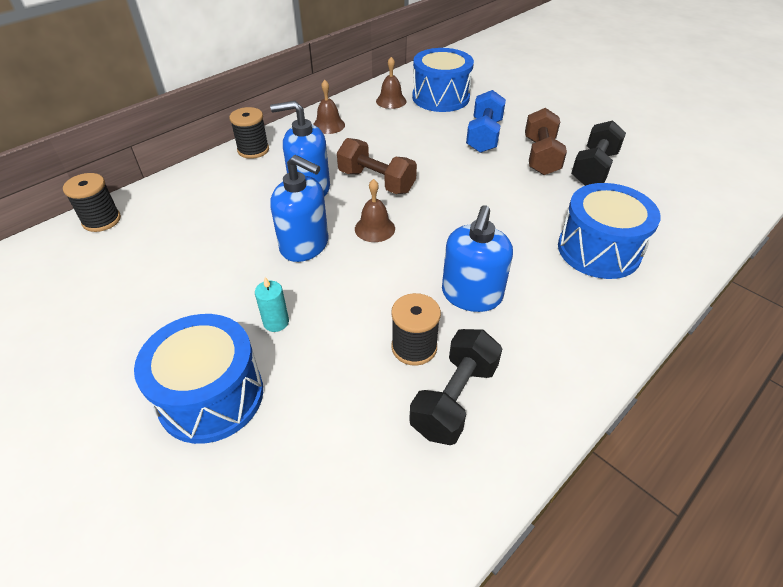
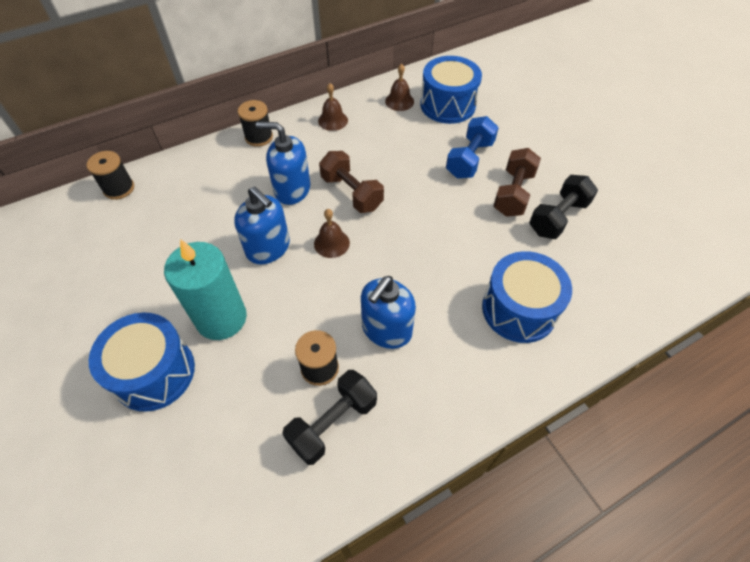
camera: 15 degrees right, 10 degrees up
(276, 322) = (221, 318): turquoise candle -> turquoise candle, size x2.42

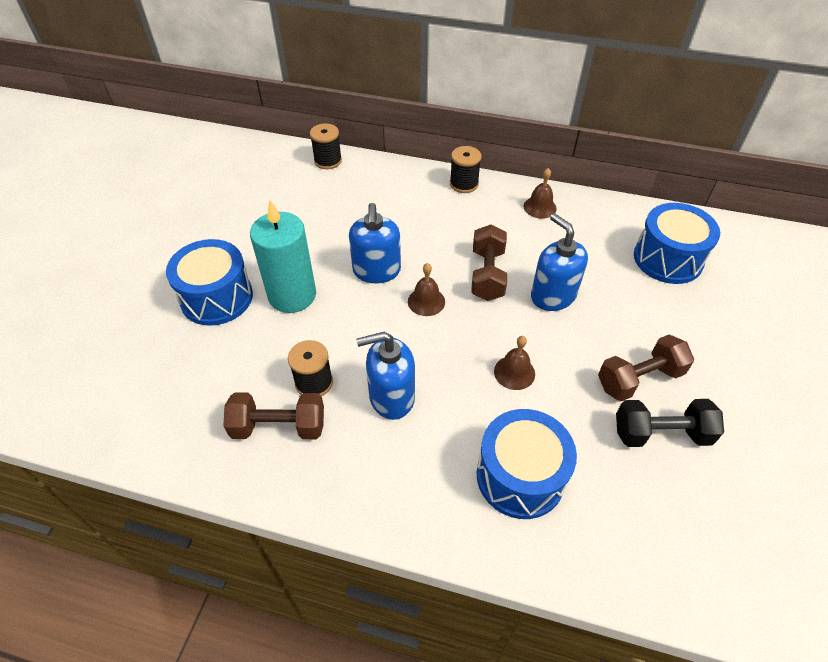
camera: 45 degrees right, 5 degrees down
(292, 189) = (443, 240): blue soap dispenser -> blue soap dispenser (552, 296)
(333, 423) = (279, 427): black dumbbell -> brown dumbbell
(399, 101) = (621, 227): brown bell -> brown bell (514, 372)
(469, 159) = (631, 319): blue dumbbell -> none

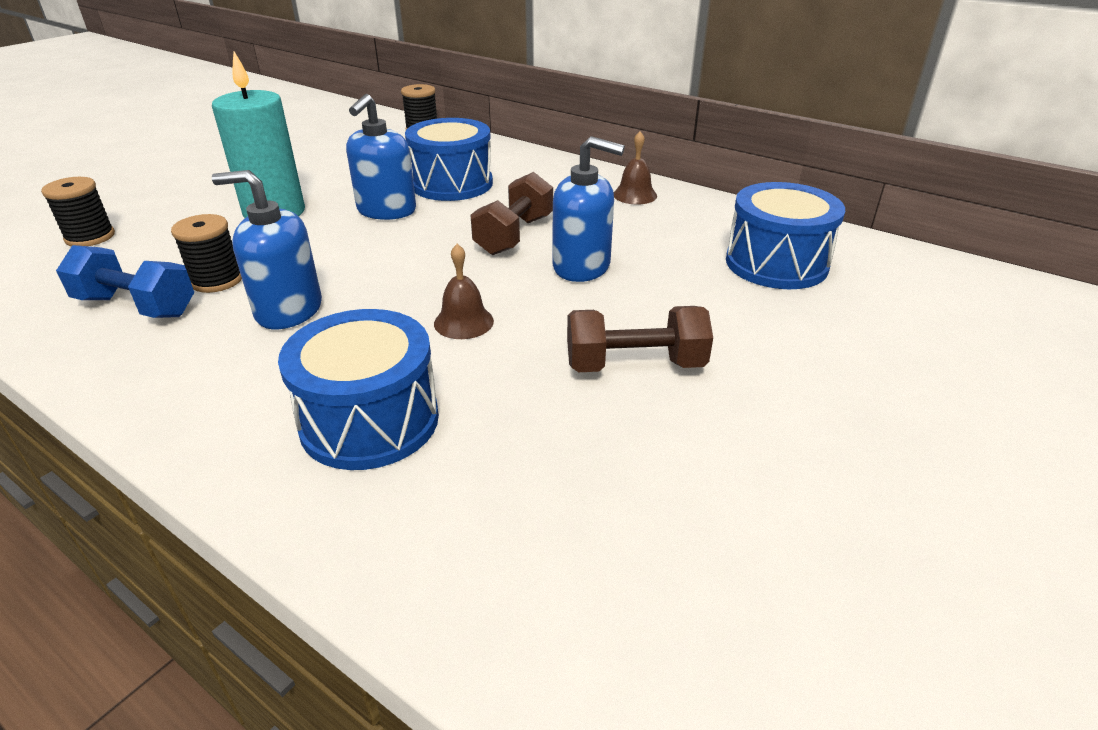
camera: 20 degrees right, 15 degrees down
(217, 297) = (197, 201): blue drum -> blue drum (452, 184)
(279, 427) = (136, 306): brown dumbbell -> blue dumbbell
(426, 301) = (417, 243): brown bell -> none
(464, 184) = (557, 165): black spool -> black spool (90, 237)
(552, 296) = (582, 267): blue soap dispenser -> blue soap dispenser turned 120 degrees clockwise
(661, 433) = (619, 428): black dumbbell -> none

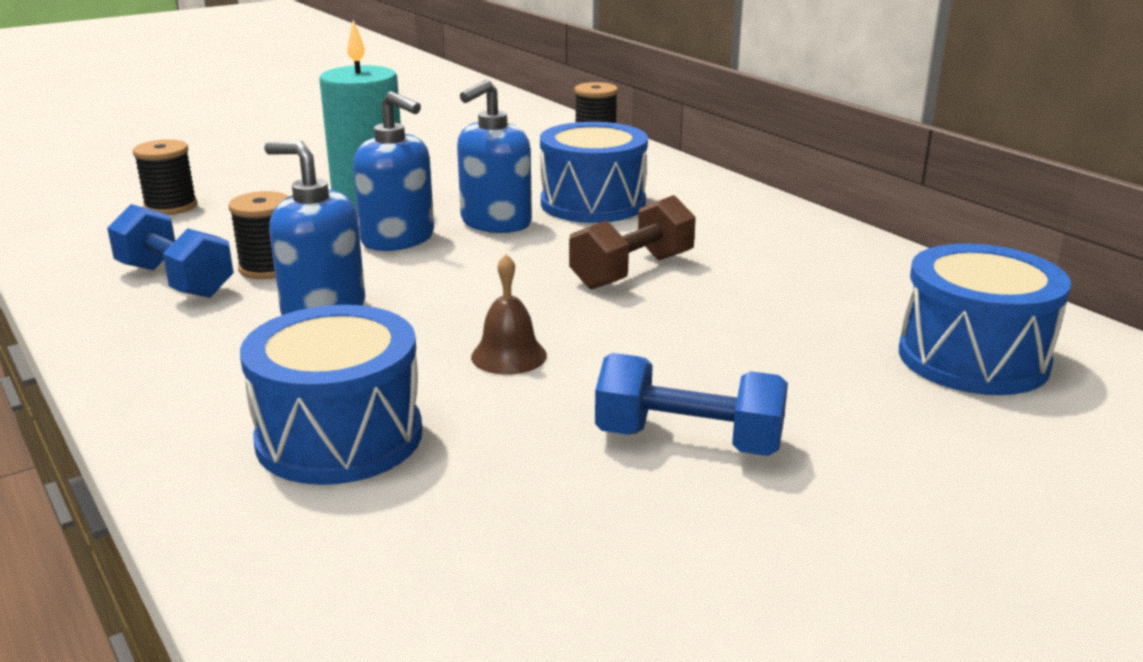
camera: 20 degrees right, 10 degrees down
(582, 267) = (695, 319): blue soap dispenser -> blue soap dispenser (398, 239)
(635, 195) = (824, 247): brown bell -> none
(635, 365) = (688, 441): brown dumbbell -> blue dumbbell

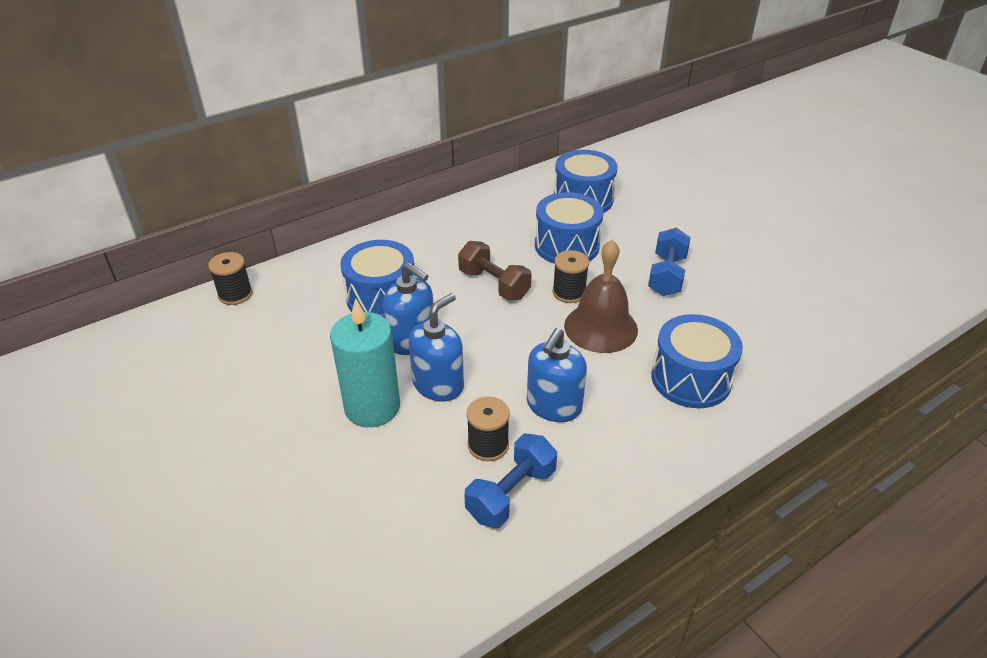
camera: 90 degrees left, 15 degrees up
(171, 207) = (348, 542): black spool -> black spool (569, 293)
(509, 356) = (600, 327): brown bell -> brown bell, size x1.90
(772, 334) = (567, 246): none -> blue drum

